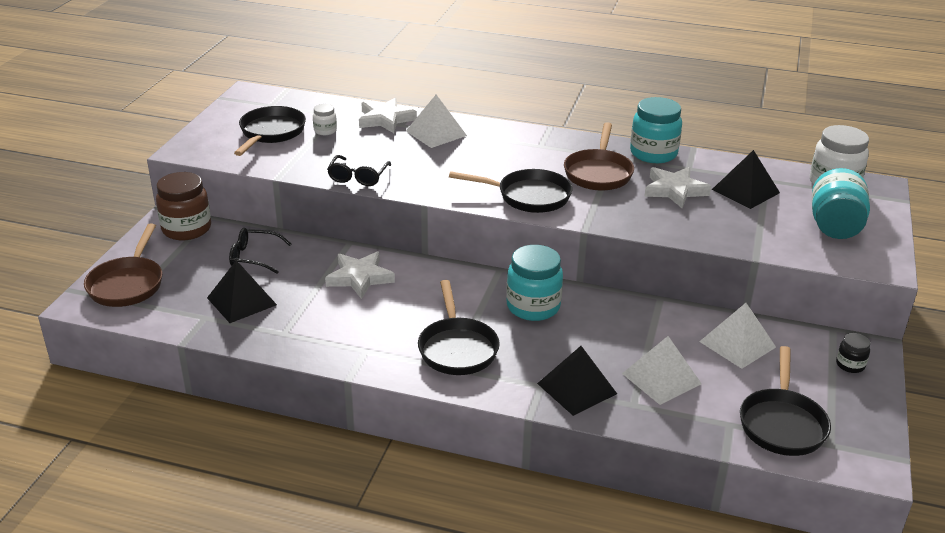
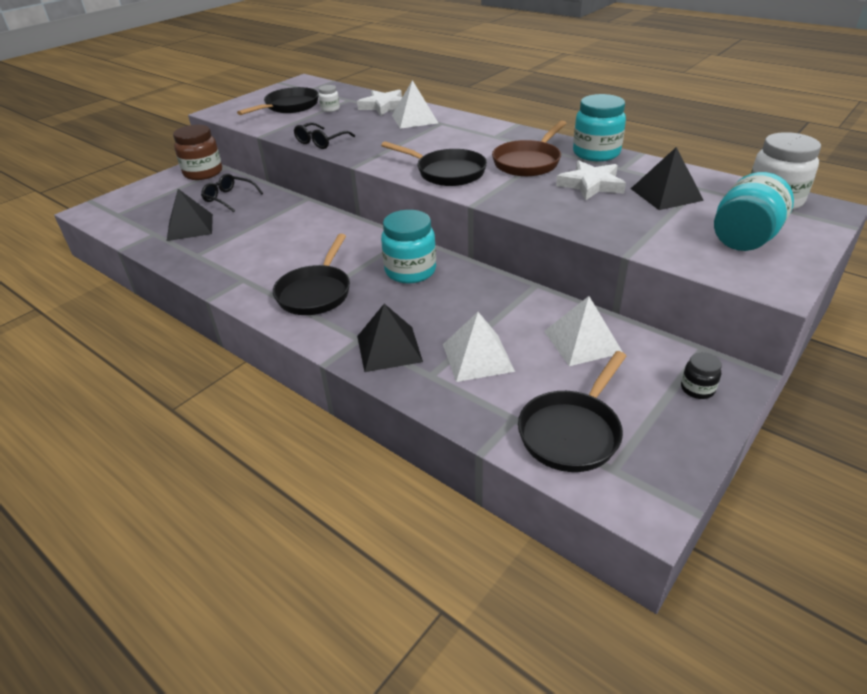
camera: 25 degrees right, 5 degrees up
(127, 284) = (128, 203): brown pan -> none
(360, 278) = (290, 225): white star -> none

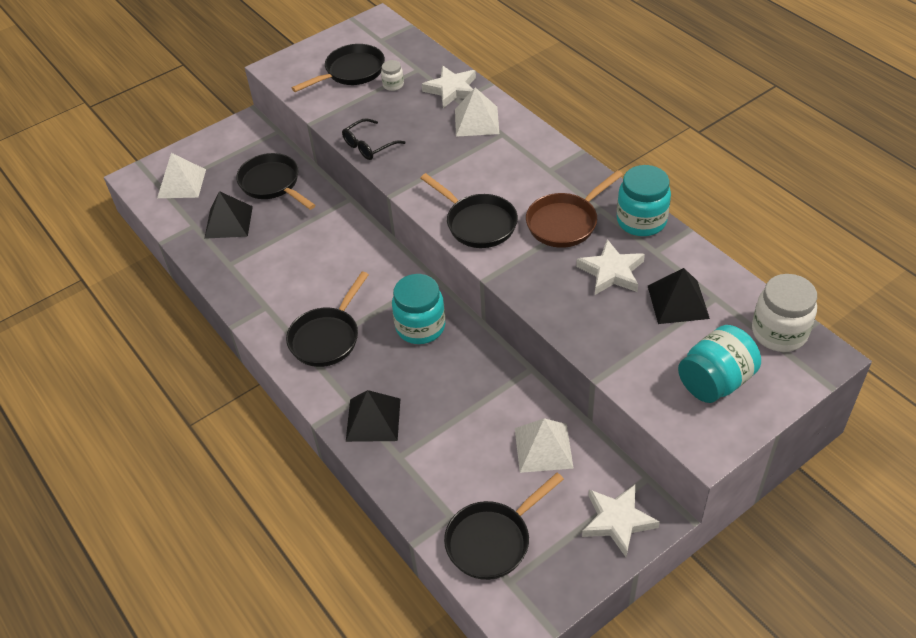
camera: 15 degrees right, 10 degrees up
(203, 173) = (253, 137): brown jar -> none
(229, 198) = (272, 184): black glasses -> black pan
(477, 357) = (445, 446): white pyramid -> white pyramid (181, 183)
(697, 389) = (617, 521): black jar -> white star

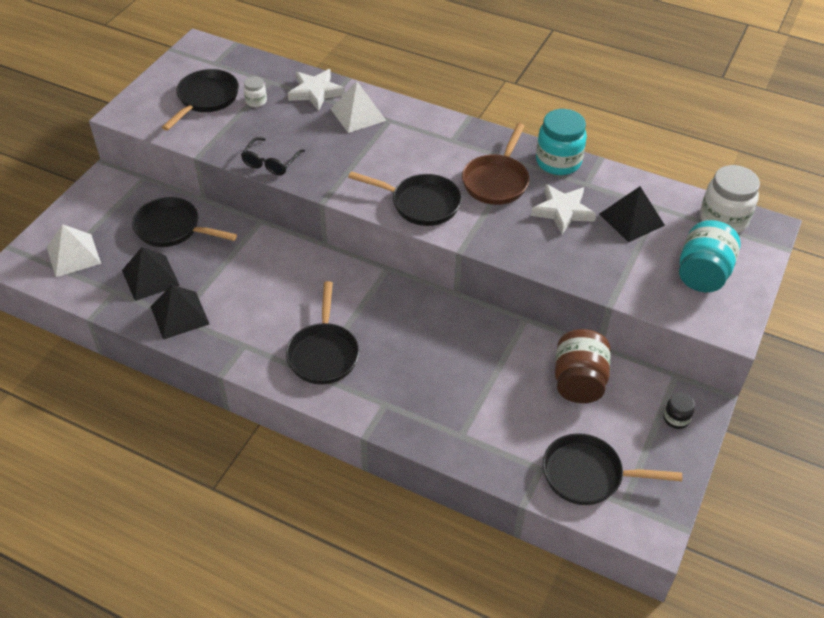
camera: 30 degrees left, 0 degrees up
(373, 419) = (416, 411): black pyramid -> black pyramid (179, 315)
(420, 327) = (404, 315): turquoise jar -> none
(492, 540) = (588, 475): black pan -> black pan turned 75 degrees clockwise
(543, 448) = (579, 381): white pyramid -> brown jar
(617, 521) = (676, 419): white star -> black jar

